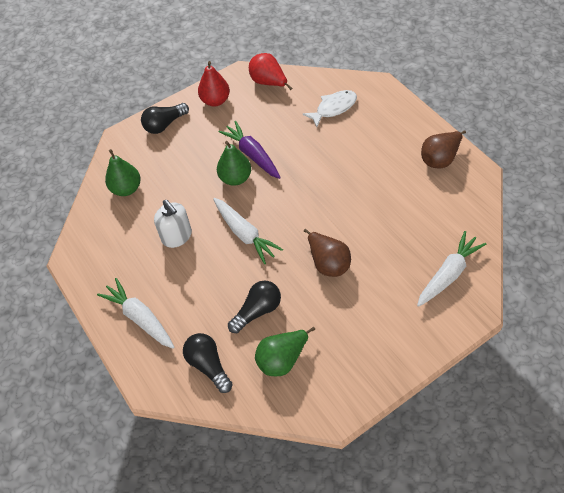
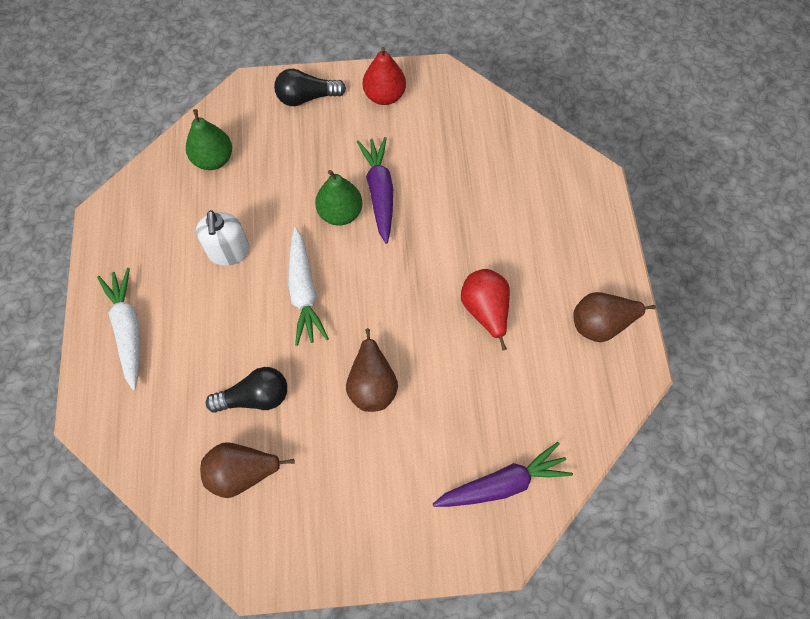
camera: 25 degrees right, 10 degrees up
(208, 365) = (161, 431): black light bulb -> none
(268, 83) = (463, 104): red pear -> red pear (485, 311)
(282, 359) = (242, 473): green pear -> brown pear
(333, 108) = (518, 181): white fish -> none
(448, 274) = (503, 483): white carrot -> purple carrot

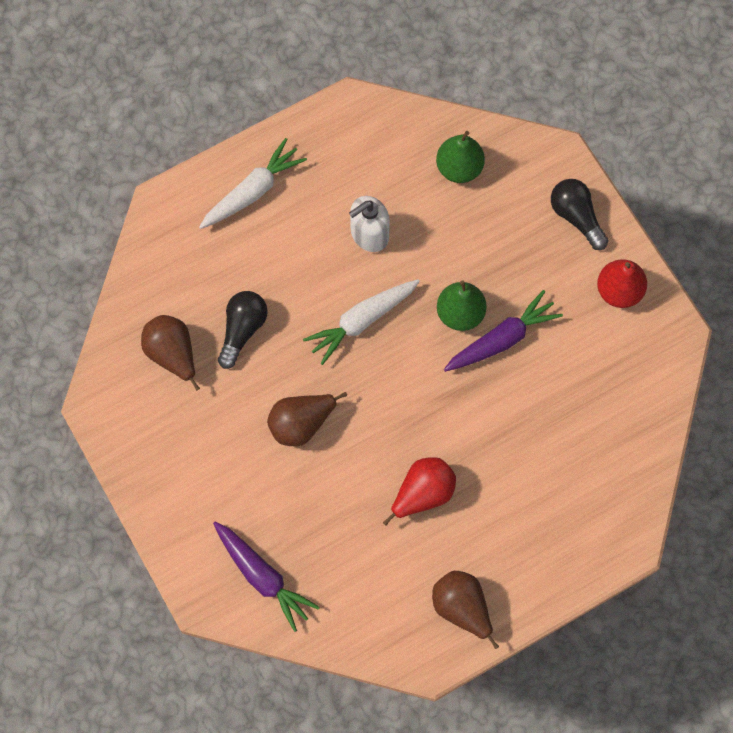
camera: 65 degrees right, 5 degrees up
(255, 397) = (242, 330): black light bulb -> black light bulb turned 120 degrees counterclockwise

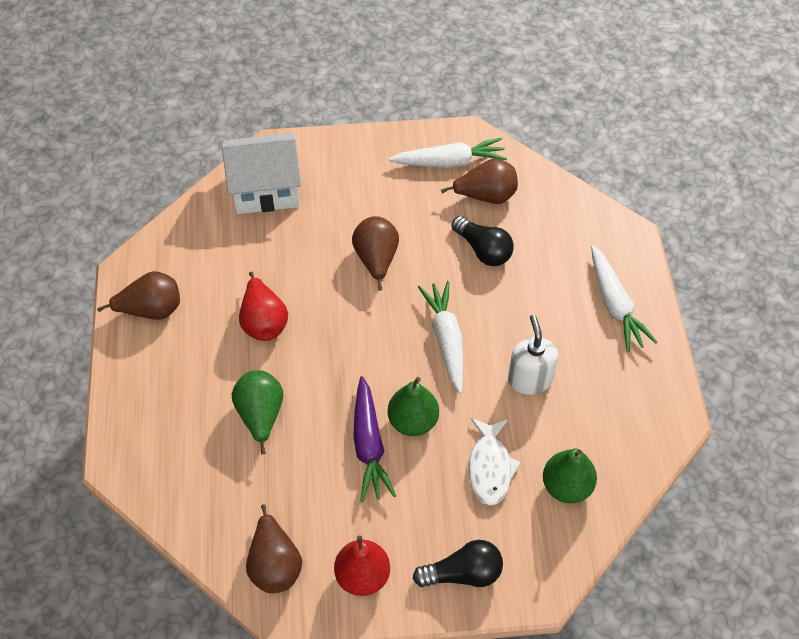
camera: 115 degrees right, 15 degrees down
(142, 408) = (450, 162): none -> white carrot
(263, 577) = (266, 189): purple carrot -> white house
(472, 233) = (490, 467): none -> white fish
(520, 445) = (260, 415): none -> green pear
(646, 363) = (275, 565): none -> brown pear

